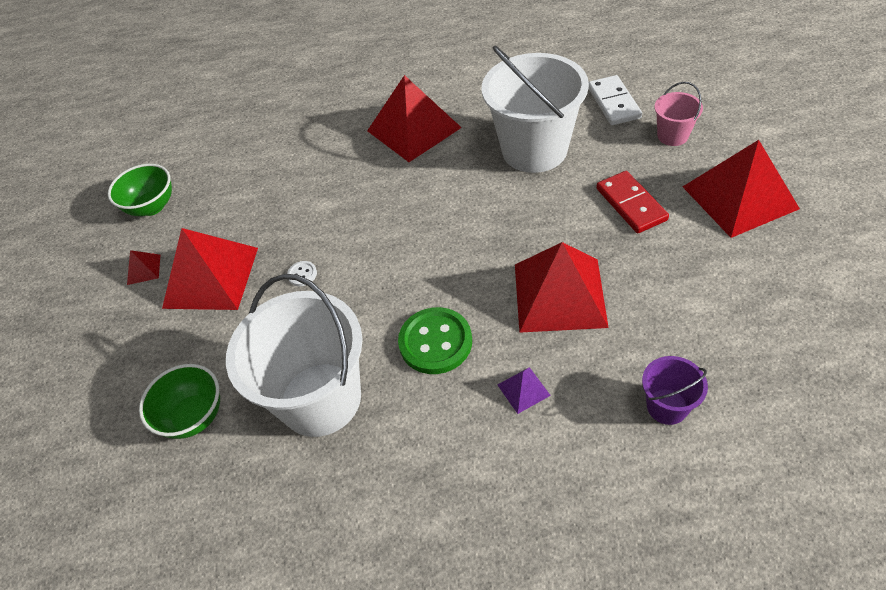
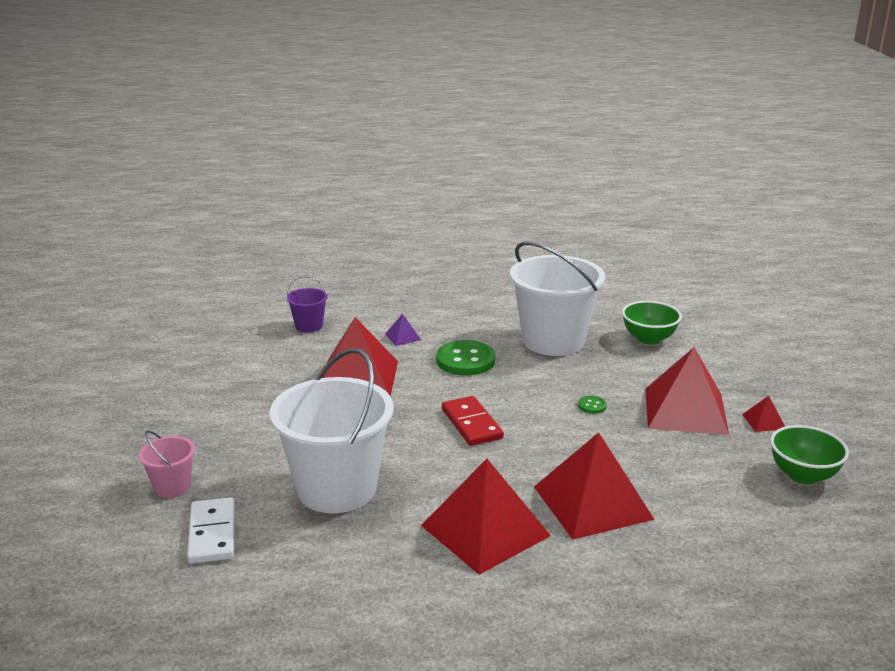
camera: 175 degrees right, 25 degrees down
(302, 274) = (592, 406): white button -> green button
(631, 204) = (261, 430): red domino -> red domino (471, 424)
(739, 197) = (156, 426): red pyramid -> red pyramid (593, 502)

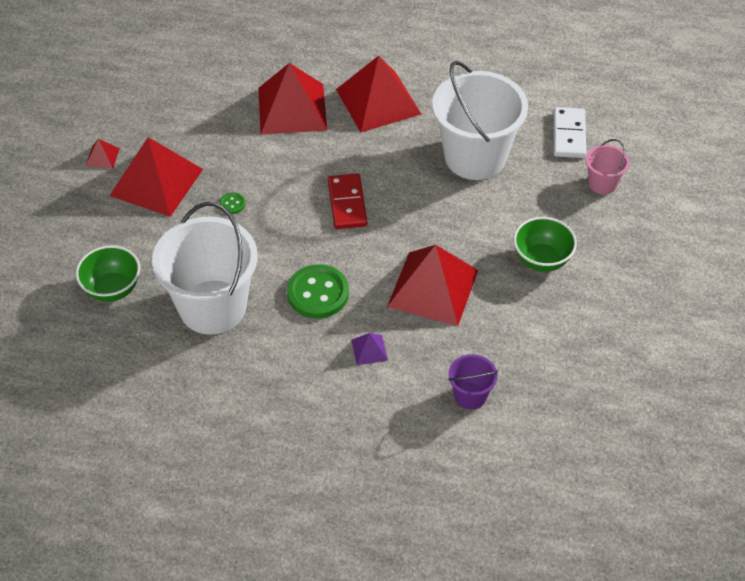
camera: 165 degrees left, 25 degrees up
(803, 475) = (123, 101): green bowl -> green bowl (542, 260)

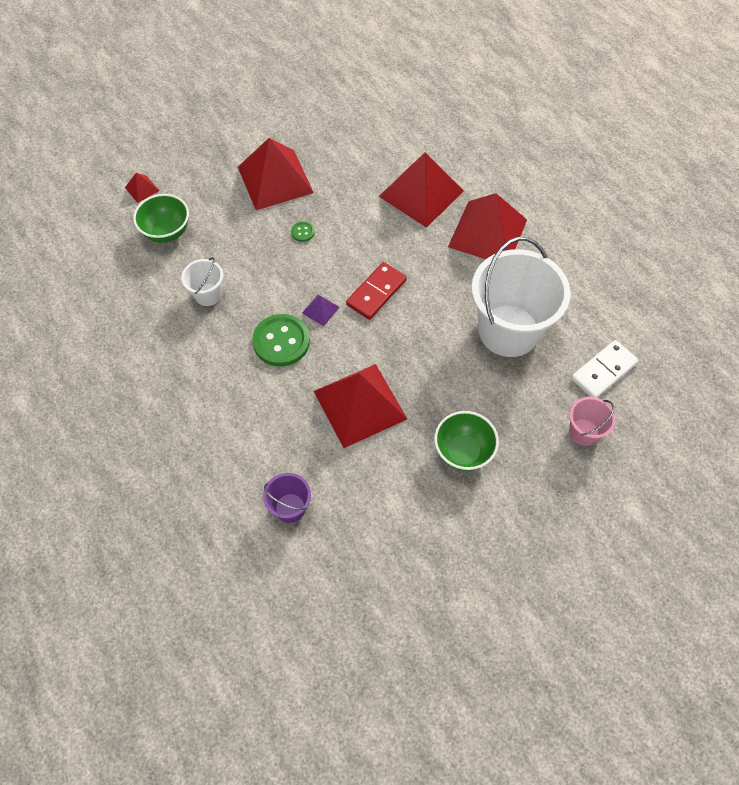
camera: 45 degrees right, 10 degrees up
(102, 157) = (264, 137): red pyramid -> red pyramid (142, 189)
(212, 307) = (208, 294): white bucket -> white bucket, size x0.45
(369, 350) = (265, 411): purple pyramid -> purple pyramid (320, 310)

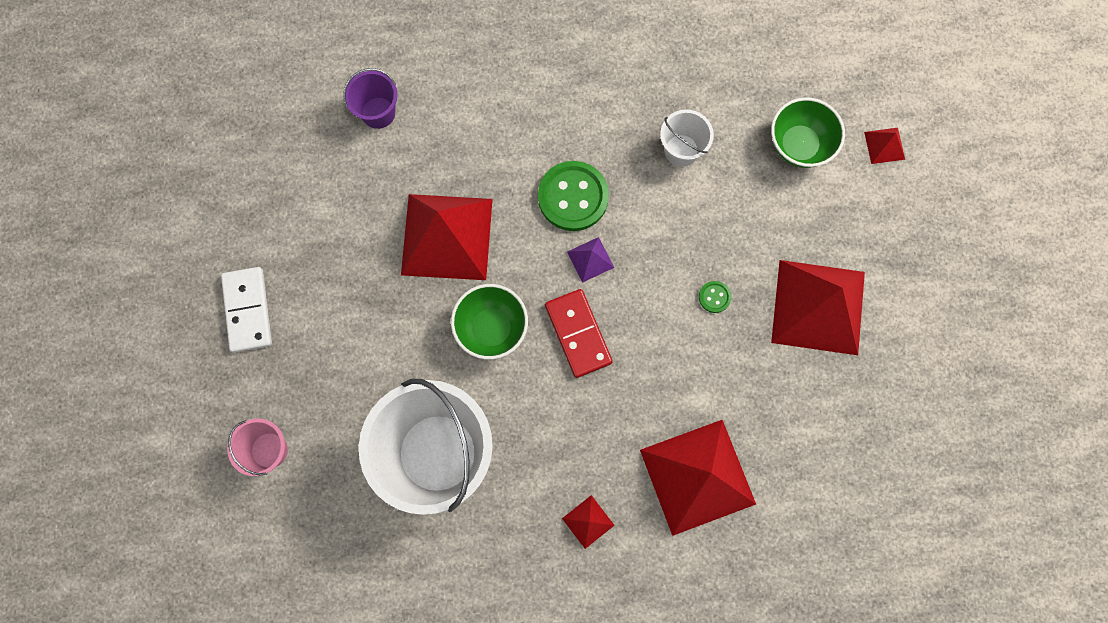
camera: 120 degrees right, 15 degrees up
(463, 452) = (329, 309): green bowl -> green bowl (491, 328)
(487, 233) = (588, 521): red pyramid -> red pyramid, size x0.42
(603, 371) = (322, 527): white domino -> white domino (247, 310)

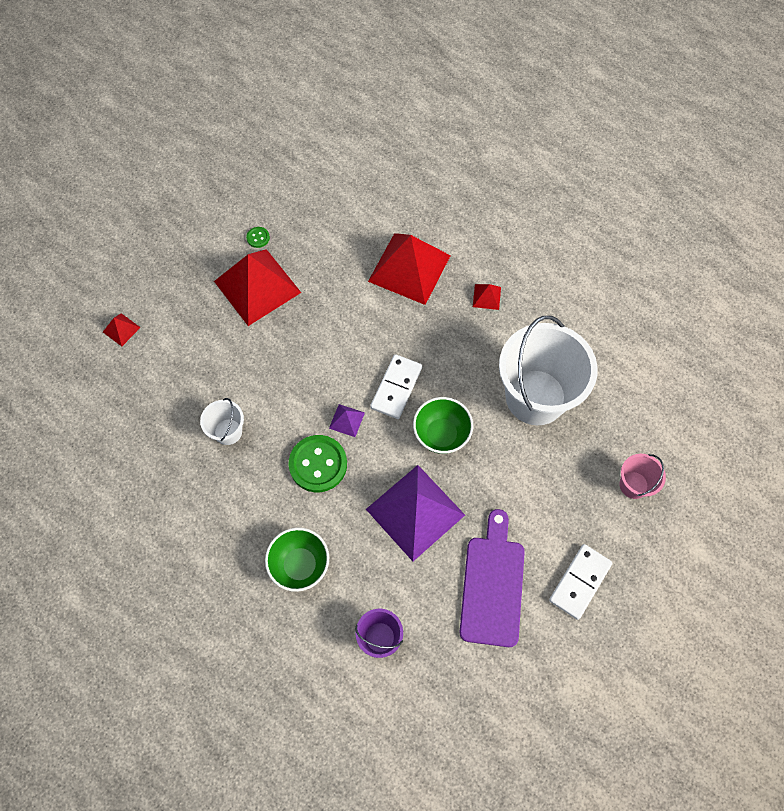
camera: 135 degrees left, 10 degrees down
(322, 238) = (492, 585): none -> purple cutting board
(447, 236) = (415, 512): red pyramid -> purple pyramid
(578, 334) = (396, 388): red domino -> white domino
(714, 297) = (303, 339): green button -> green button (258, 238)
(799, 145) = (163, 372): green bowl -> green bowl (300, 565)

